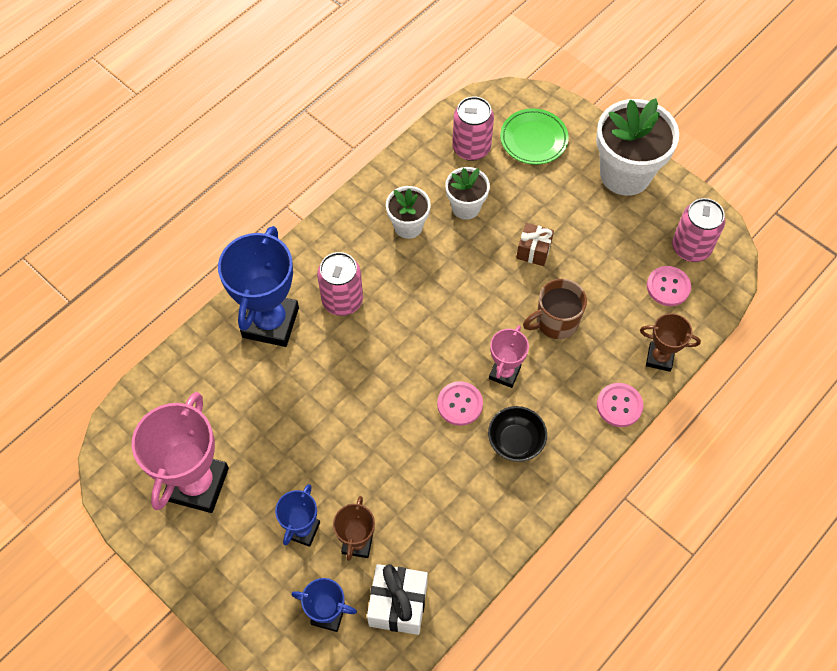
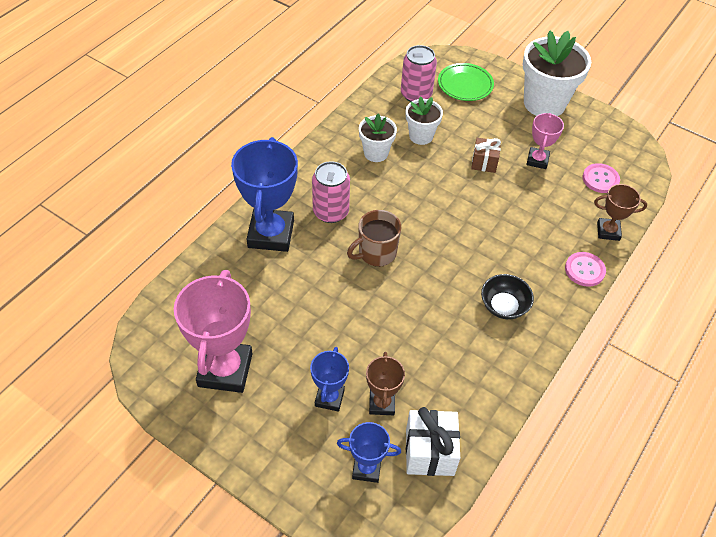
camera: 10 degrees left, 10 degrees down
(460, 404) = (449, 282): pink button -> none
(504, 373) = (482, 254): pink trophy -> pink trophy (537, 160)
(555, 322) = (515, 212): brown mug -> brown mug (376, 253)
(691, 248) = (610, 150): pink can -> none

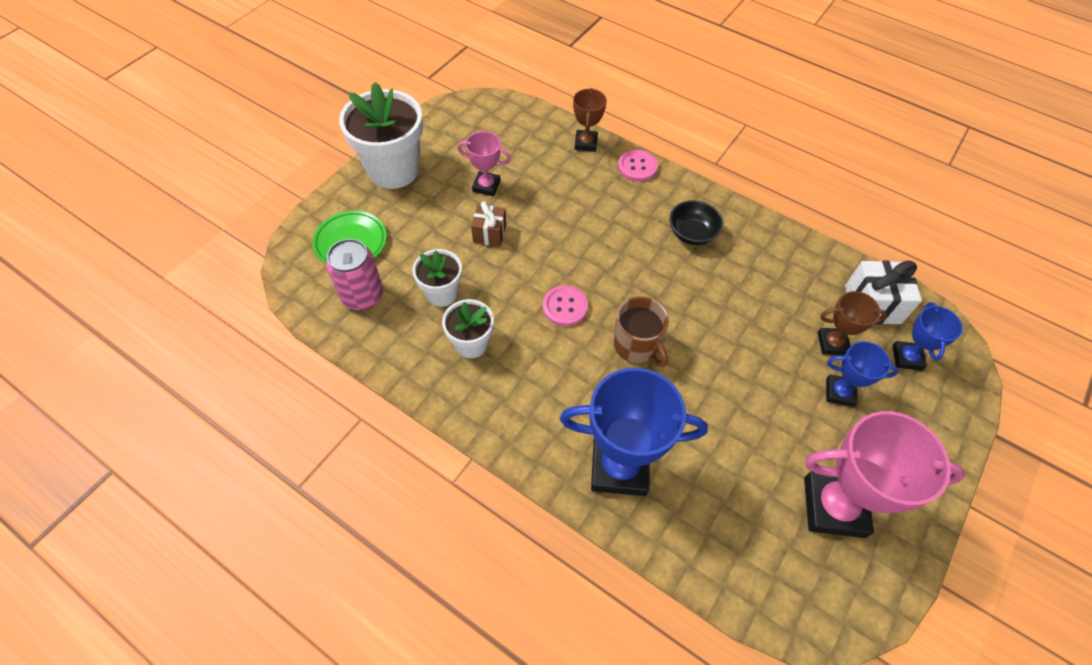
camera: 90 degrees left, 5 degrees up
(331, 212) = (576, 396): pink can -> none
(600, 179) = (514, 139): pink button -> pink button (565, 307)

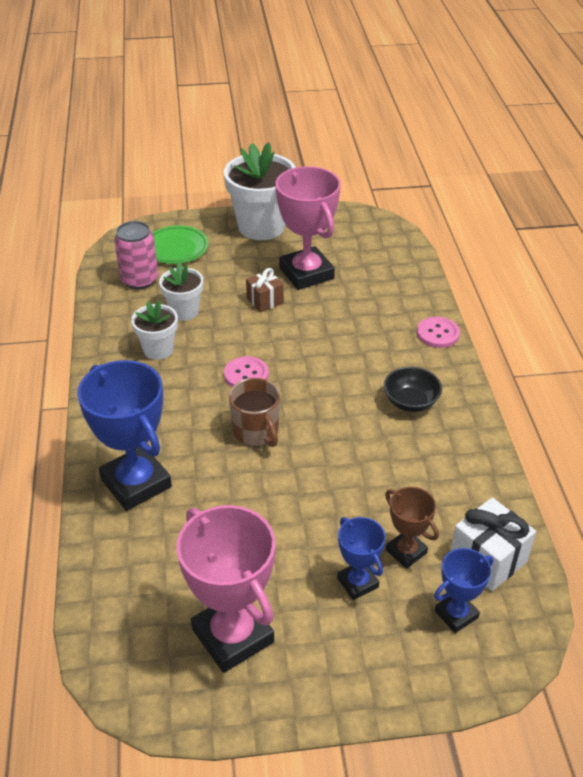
camera: 50 degrees right, 15 degrees down
(486, 186) = (306, 273): pink trophy -> pink trophy, size x1.88
(586, 143) = (421, 294): brown trophy -> none
(637, 346) = (256, 432): brown mug -> brown mug turned 45 degrees counterclockwise

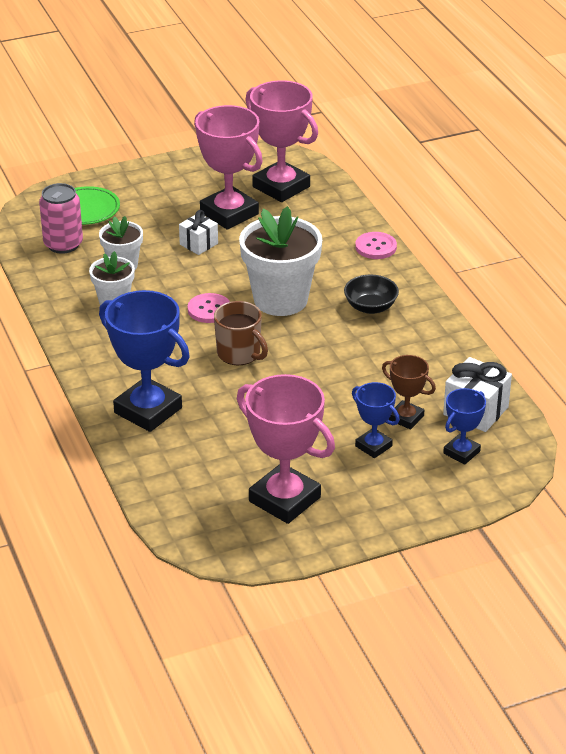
camera: 15 degrees left, 5 degrees down
(261, 227) = (164, 176): white flower pot -> white flower pot (280, 300)
(265, 301) = (198, 244): brown gift -> white gift
(366, 254) = (281, 187): none -> pink trophy

